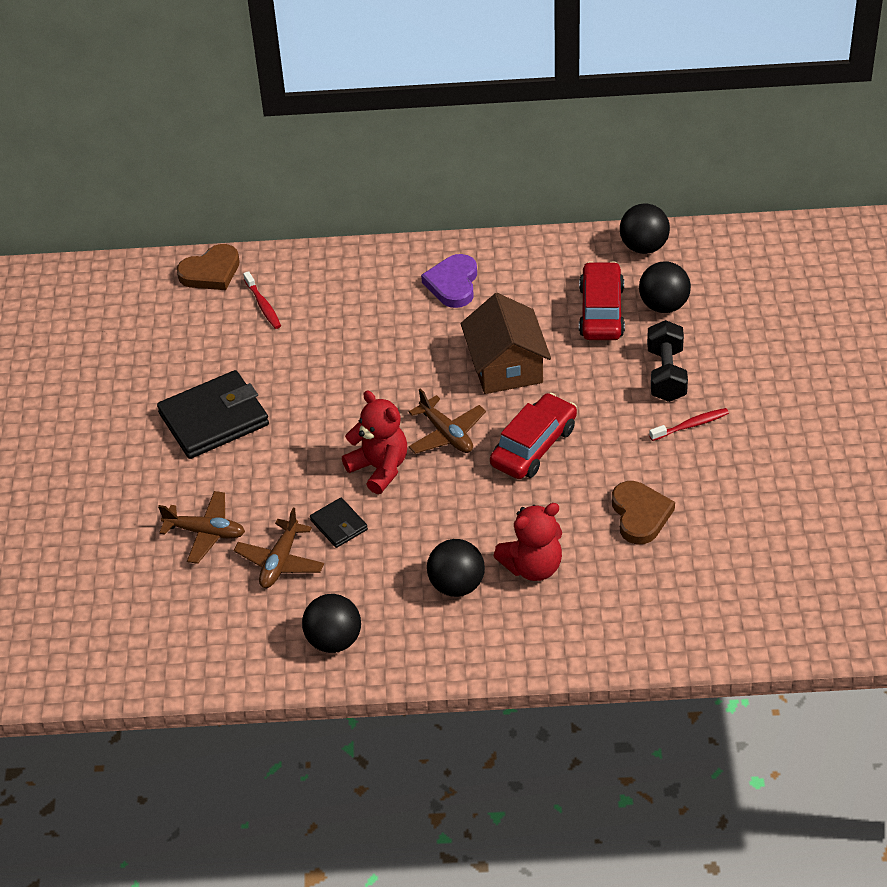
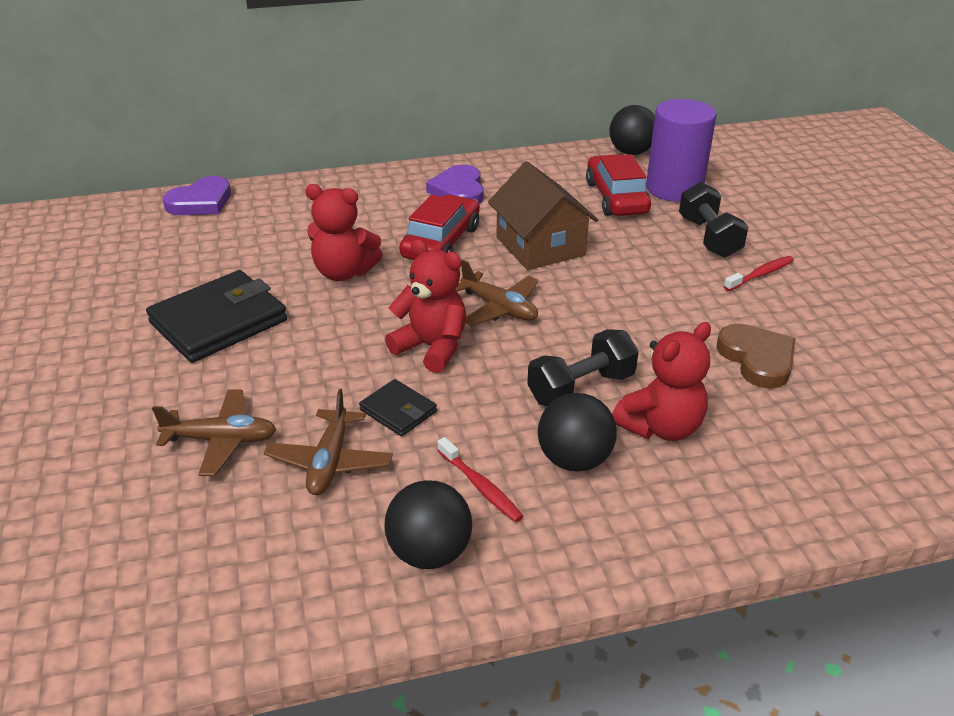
camera: 15 degrees left, 10 degrees down
(211, 272) = (201, 202): brown heart -> purple heart
(263, 305) = (262, 222): red toothbrush -> red toothbrush (480, 486)
(325, 377) = (344, 272): none -> red teddy bear
(485, 523) = (581, 388): none -> black dumbbell
(534, 446) = (602, 309): red car -> red car (441, 242)
(663, 305) = (674, 189): black ball -> purple cylinder

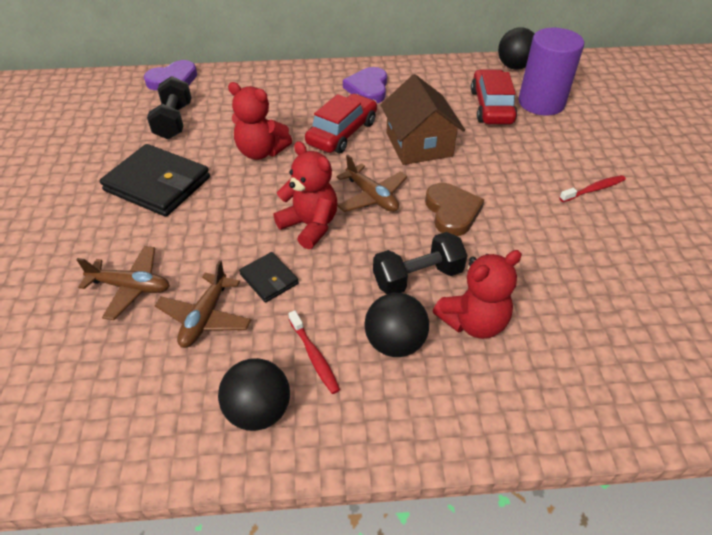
camera: 10 degrees right, 10 degrees up
(219, 322) = (157, 184): black wallet -> black wallet turned 60 degrees clockwise
(709, 237) = (558, 150): black dumbbell -> black dumbbell (174, 121)
(757, 359) = (571, 269): brown heart -> brown heart (452, 212)

